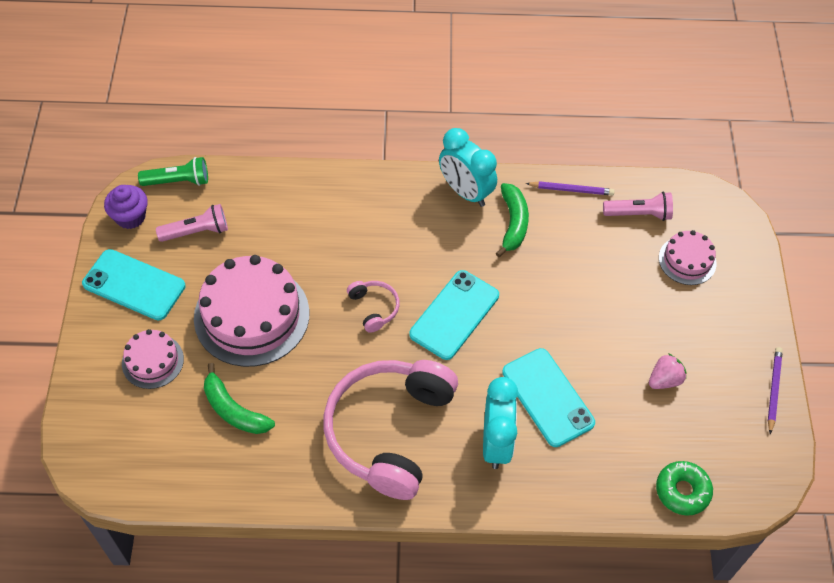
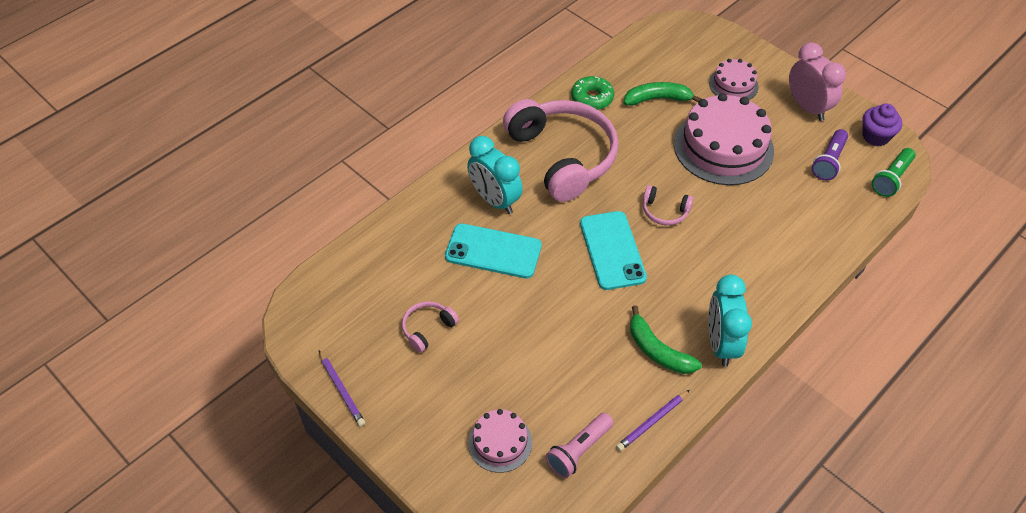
camera: 135 degrees right, 5 degrees down
(134, 285) = (807, 107): turquoise phone -> pink clock
(197, 231) = (829, 162): pink flashlight -> purple flashlight
(465, 192) = (720, 344): turquoise clock -> turquoise clock turned 90 degrees counterclockwise
(664, 380) = (428, 329): pink strawberry -> pink headphones
(682, 491) = (350, 267): green donut -> green donut (592, 98)

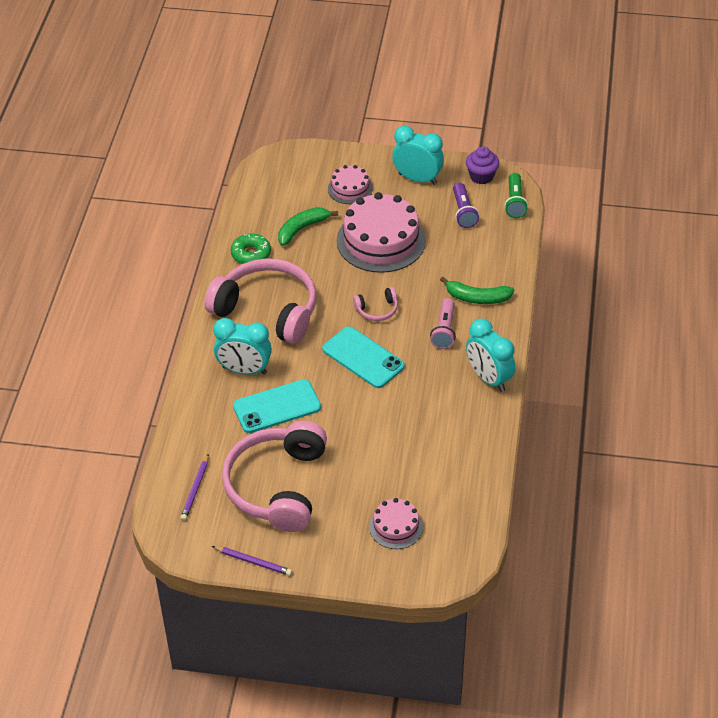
camera: 35 degrees left, 5 degrees down
(428, 329) = (278, 486): pink headphones -> pink headphones, size x2.41
(578, 451) = (452, 500): pink flashlight -> pink flashlight (444, 330)
(652, 422) = (484, 454): purple pencil -> purple pencil (195, 489)
(658, 351) = (451, 407): green banana -> green banana (477, 298)
(807, 107) = (417, 179): pink clock -> turquoise clock

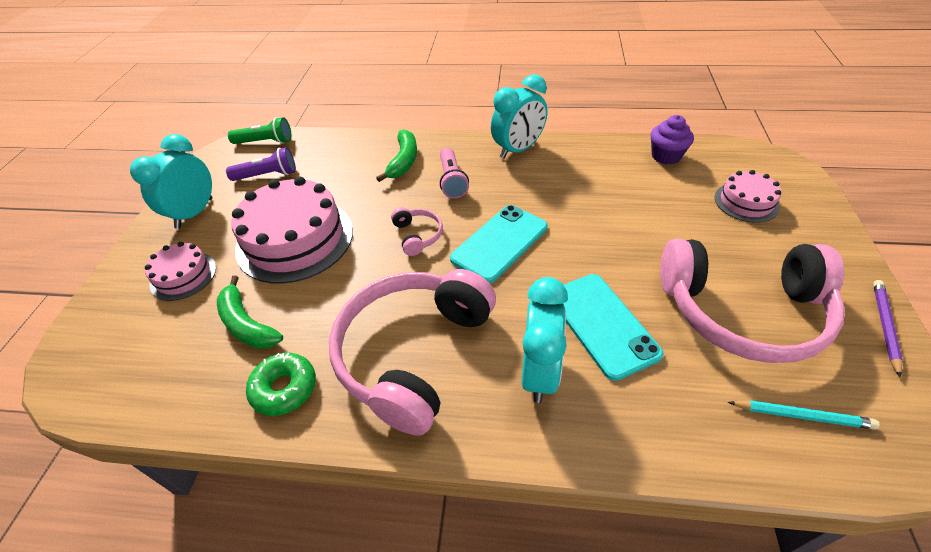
camera: 90 degrees left, 0 degrees up
(195, 489) = (802, 416): purple pencil -> turquoise pencil
(444, 330) = (452, 181): pink flashlight -> pink flashlight turned 75 degrees clockwise
(481, 176) = (214, 165): purple cupcake -> purple cupcake (666, 156)

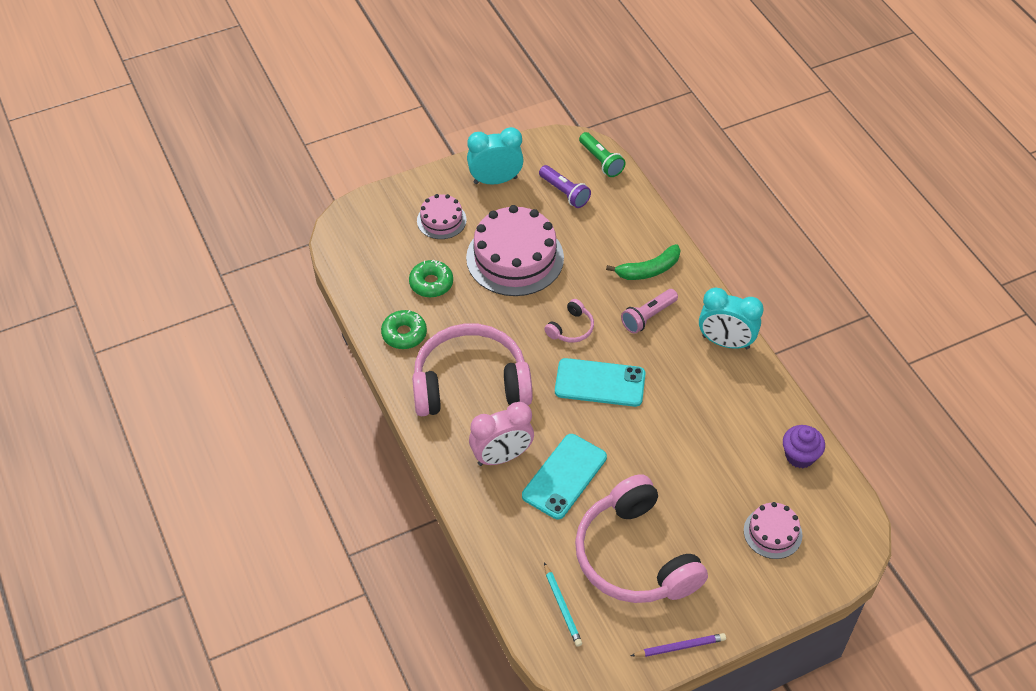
camera: 55 degrees right, 5 degrees up
(247, 324) = (431, 283): green banana -> green donut
(539, 372) = (502, 456): turquoise clock -> pink clock

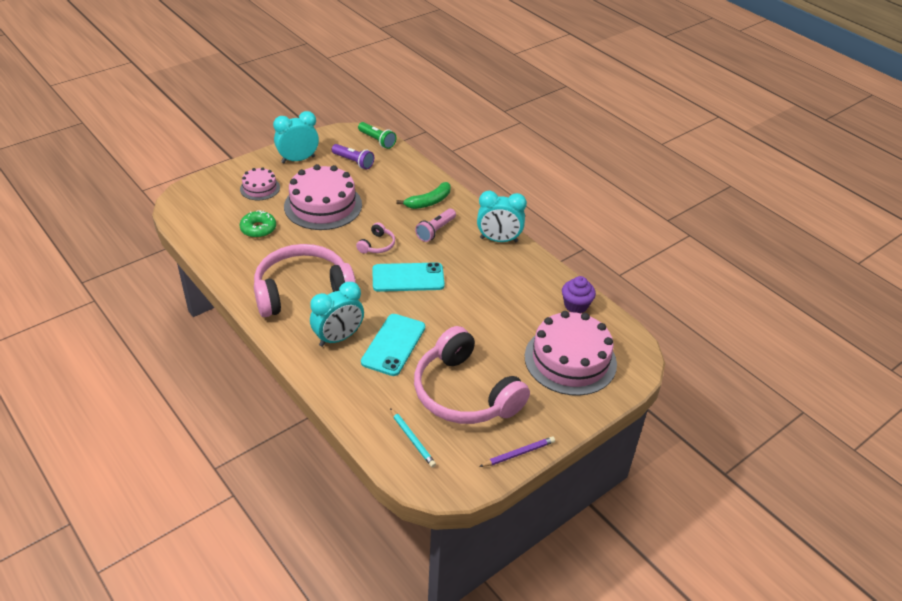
camera: 15 degrees left, 10 degrees down
(404, 334) = (241, 264): green donut -> none
(502, 456) = (338, 338): pink clock -> turquoise clock
(772, 532) = (570, 360): pink cake -> pink cake, size x1.93

